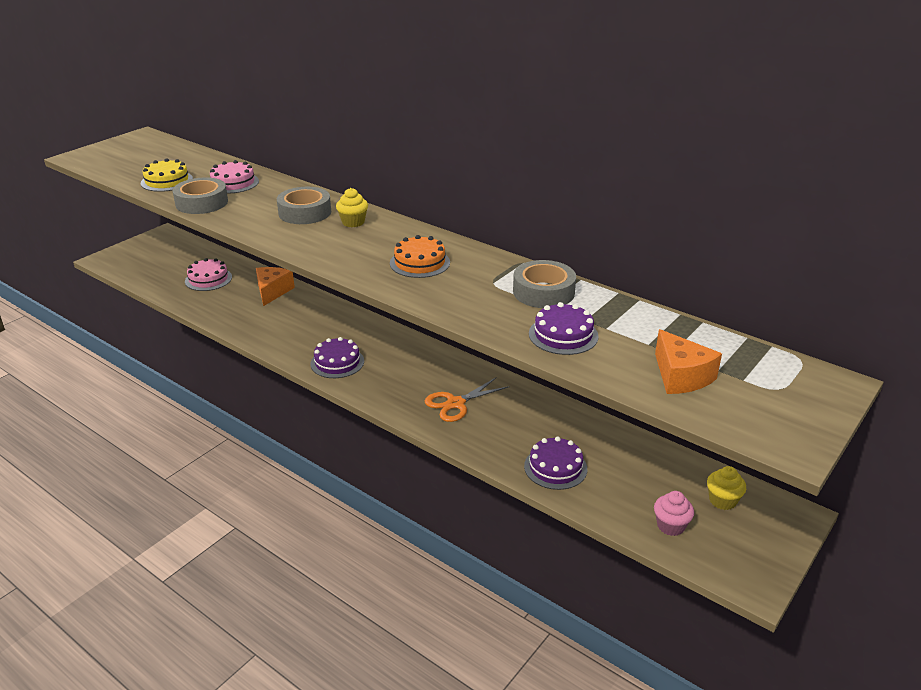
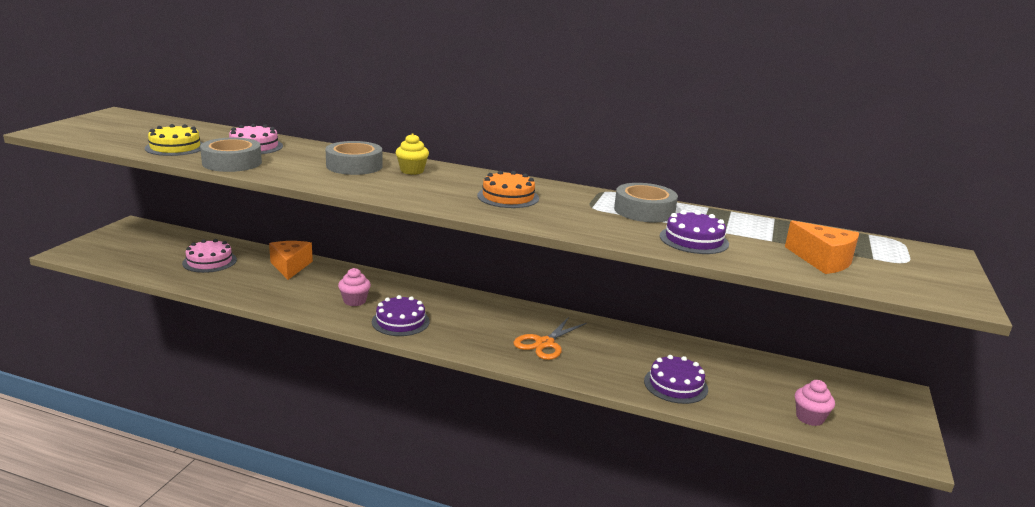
camera: 20 degrees left, 10 degrees down
(309, 335) = (354, 301): none -> pink cupcake
(722, 501) = (835, 391): yellow cupcake -> none

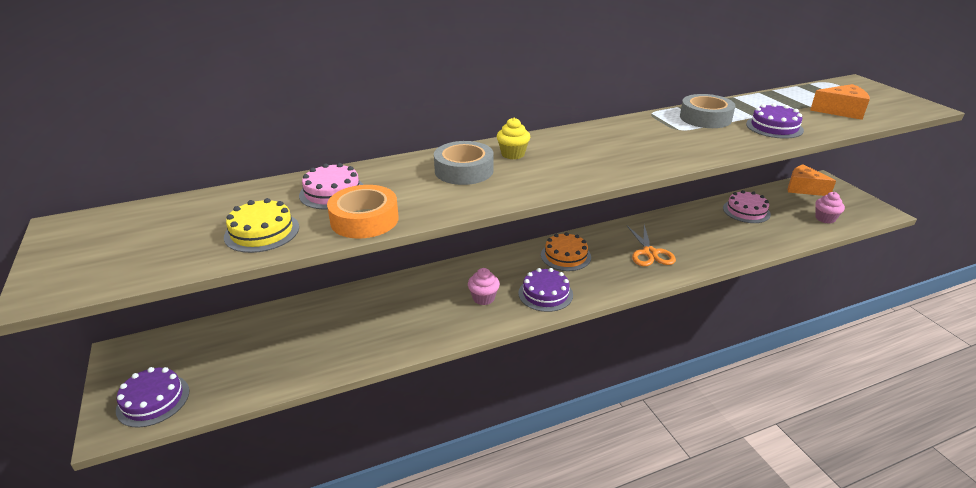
camera: 40 degrees left, 10 degrees up
(209, 261) = (292, 339): pink cake -> pink cake (746, 211)
(232, 163) = (364, 220): grey tape -> orange tape
(290, 266) = (374, 300): orange cheese -> orange cheese (803, 188)
(508, 197) = (623, 145): orange cake -> orange cake (565, 256)
(675, 385) = (751, 237): purple cake -> purple cake (153, 400)

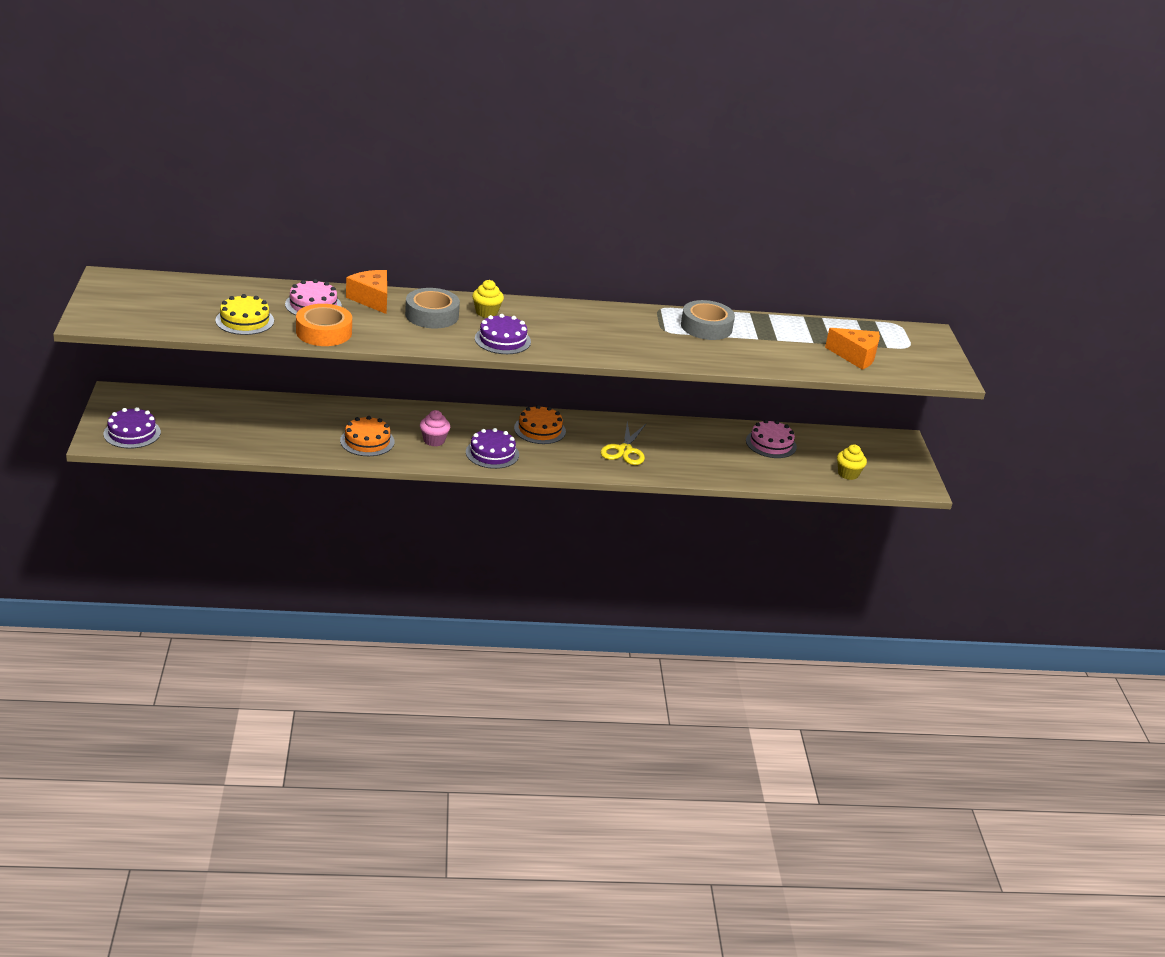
camera: 15 degrees right, 0 degrees up
(421, 320) = (367, 441): none -> orange cake
(649, 253) = (624, 450): orange scissors -> yellow scissors
(774, 127) = (760, 353): purple cake -> purple cake (502, 340)
(803, 188) = (866, 441): orange cheese -> orange cheese (371, 299)
(825, 218) = (848, 474): pink cupcake -> yellow cupcake

